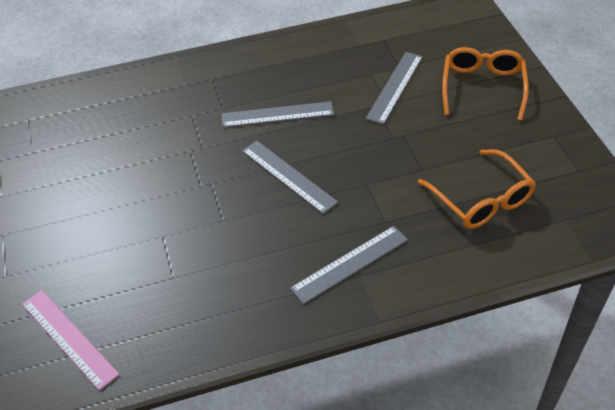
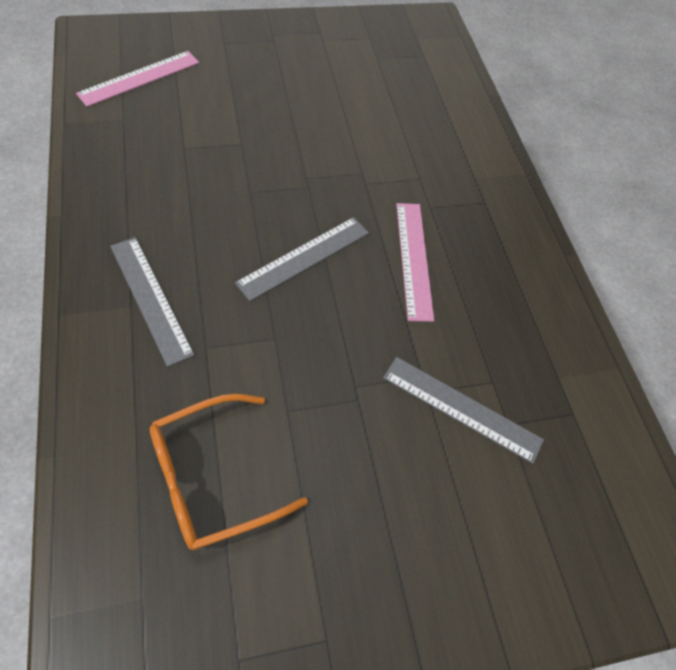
camera: 85 degrees right, 10 degrees up
(277, 115) = (413, 259): grey ruler -> pink ruler
(482, 87) = (456, 545): orange glasses -> none

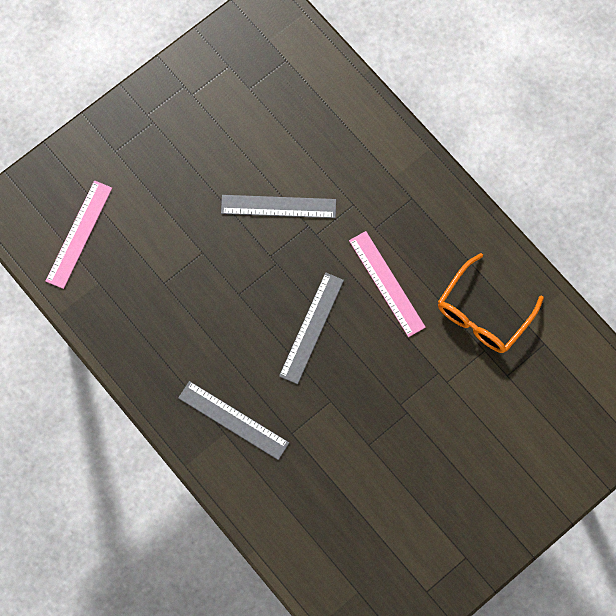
camera: 20 degrees left, 15 degrees up
(212, 478) = (352, 510): orange glasses -> orange glasses (483, 313)
(461, 409) = (473, 381): grey ruler -> grey ruler (278, 206)

